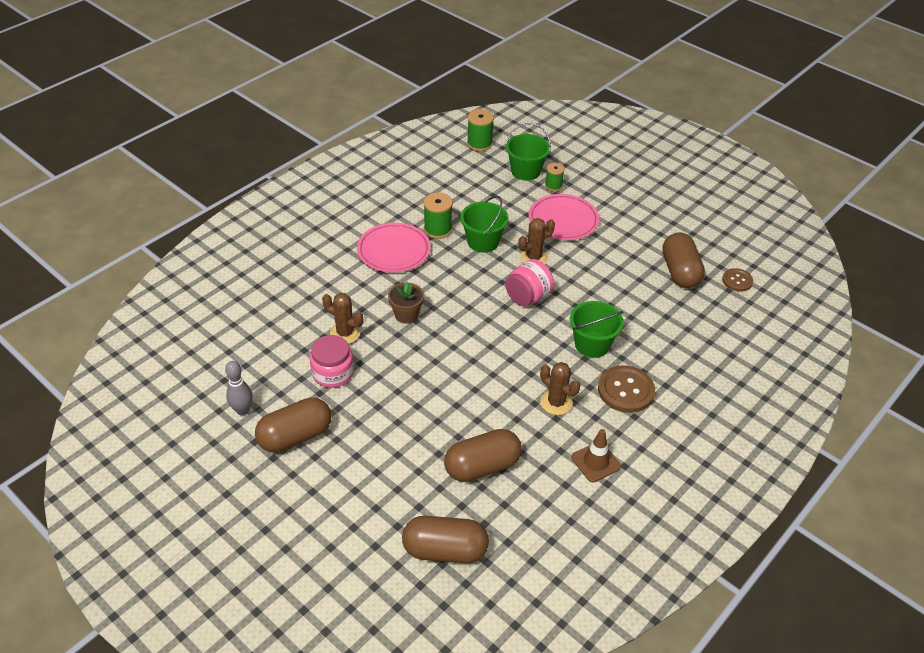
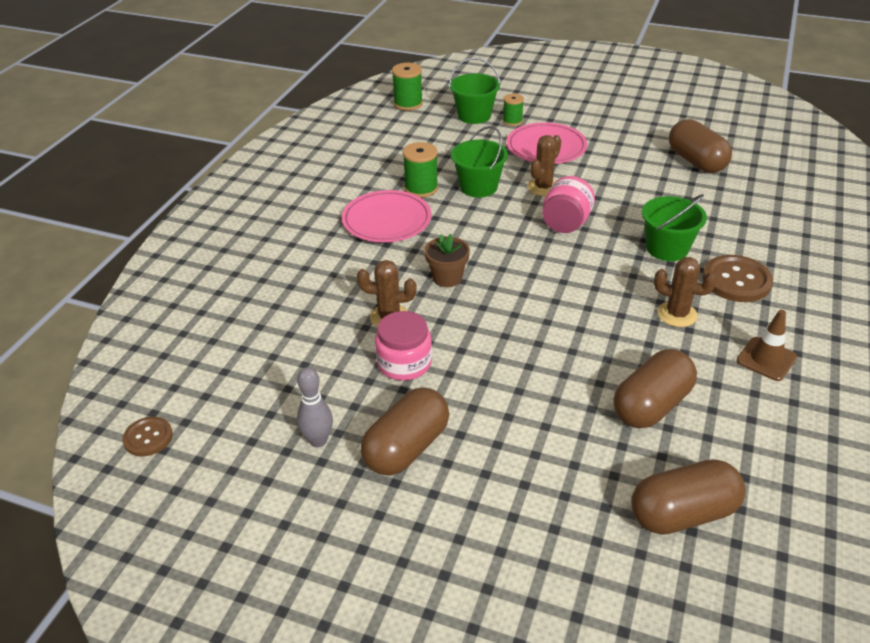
camera: 20 degrees left, 5 degrees down
(737, 281) = (755, 155): brown button -> brown button (148, 438)

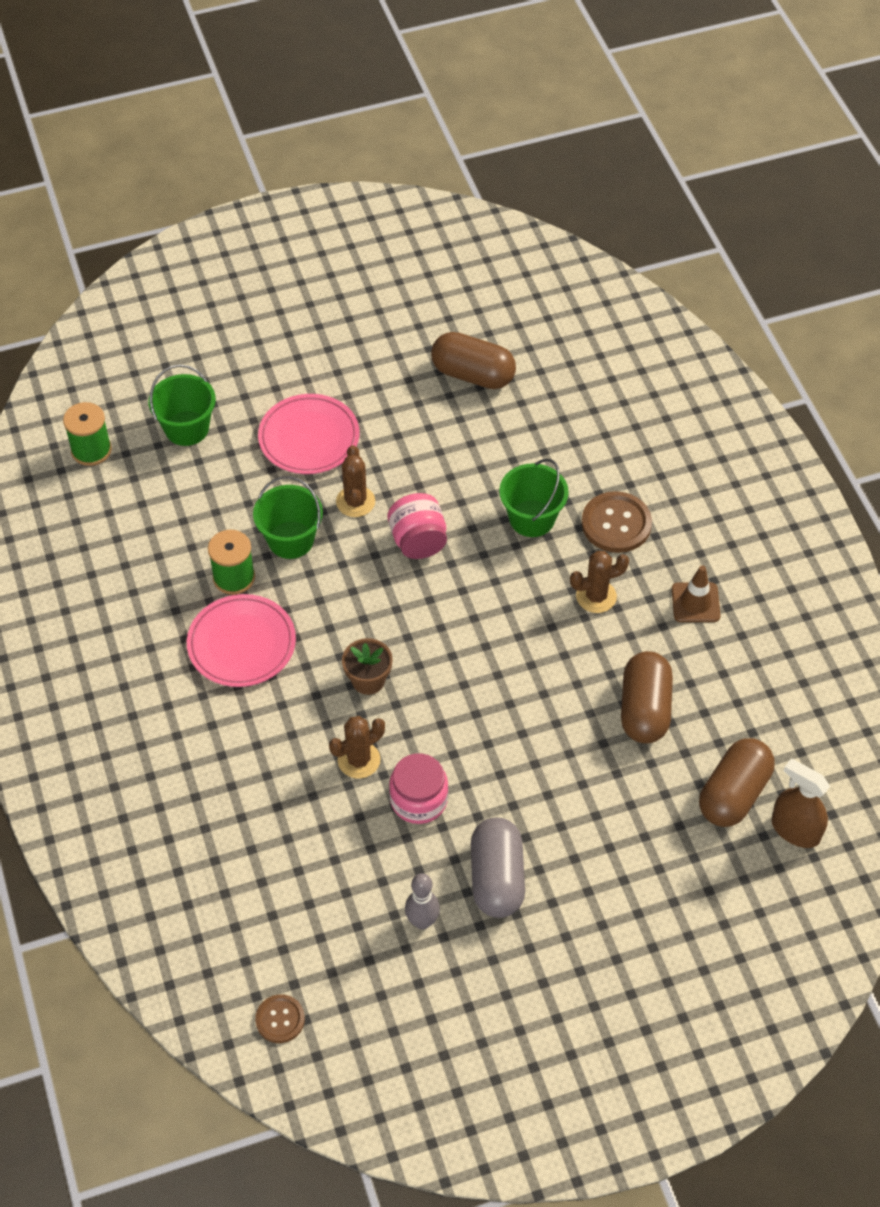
camera: 40 degrees left, 15 degrees up
(406, 448) = (497, 878): brown capsule -> grey capsule
(512, 121) = (237, 414): green spool -> none
(725, 582) = (795, 830): none -> brown spray bottle

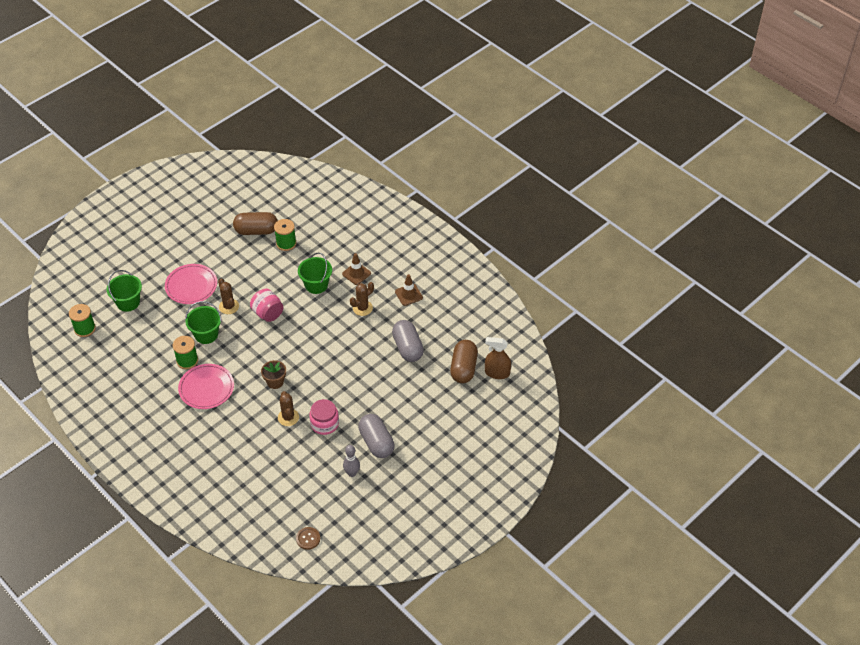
camera: 25 degrees left, 5 degrees down
(359, 760) = (288, 417): brown cactus -> brown cactus turned 45 degrees counterclockwise
(515, 418) = (286, 243): none -> green spool
(616, 524) = (356, 273): brown button -> brown traffic cone
(644, 709) = (408, 348): brown capsule -> grey capsule

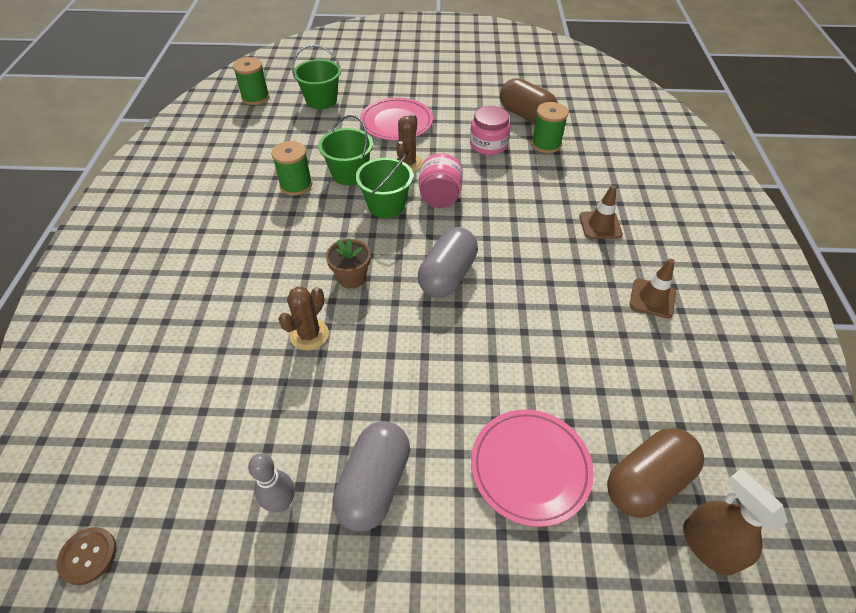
camera: 45 degrees right, 0 degrees up
(206, 388) = (273, 226): pink plate -> pink plate (530, 468)
(316, 285) = (533, 205): green bucket -> green bucket (386, 205)
(324, 423) = (340, 384): pink jar -> pink jar (488, 145)
(362, 308) = (565, 270): brown cactus -> none
(408, 348) = (579, 371): grey capsule -> grey capsule (447, 275)

